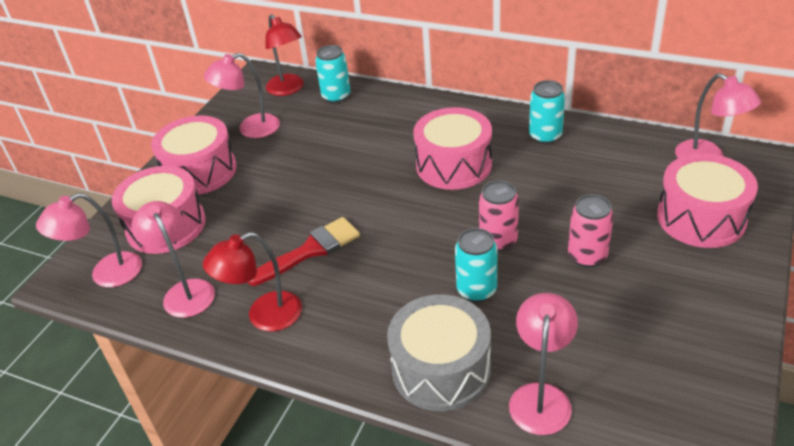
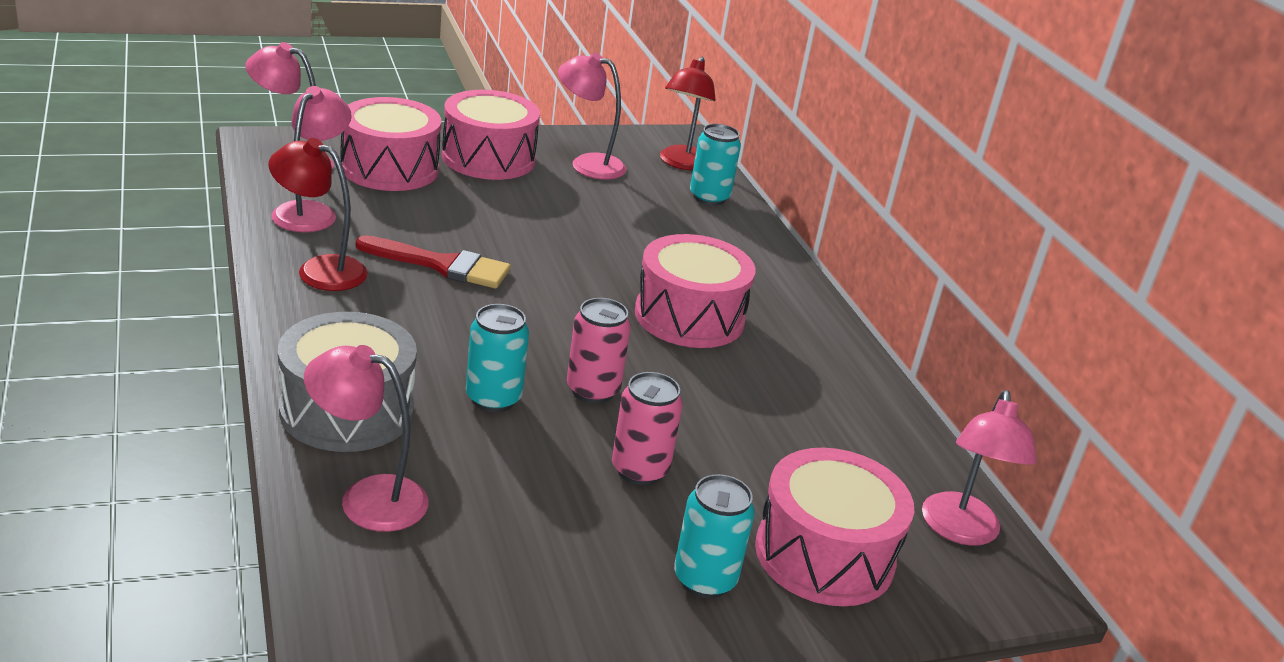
camera: 40 degrees right, 10 degrees down
(541, 397) = (367, 498): pink lamp -> pink lamp turned 135 degrees counterclockwise
(545, 136) = (829, 371): turquoise can -> turquoise can (704, 579)

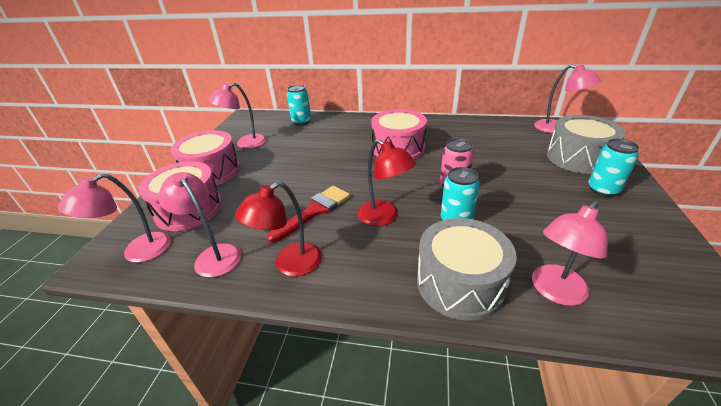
camera: 55 degrees left, 5 degrees up
(640, 470) = (521, 188): pink can -> none
(682, 163) = (267, 121): red lamp -> red lamp (384, 217)
(824, 555) = (578, 158): pink drum -> grey drum

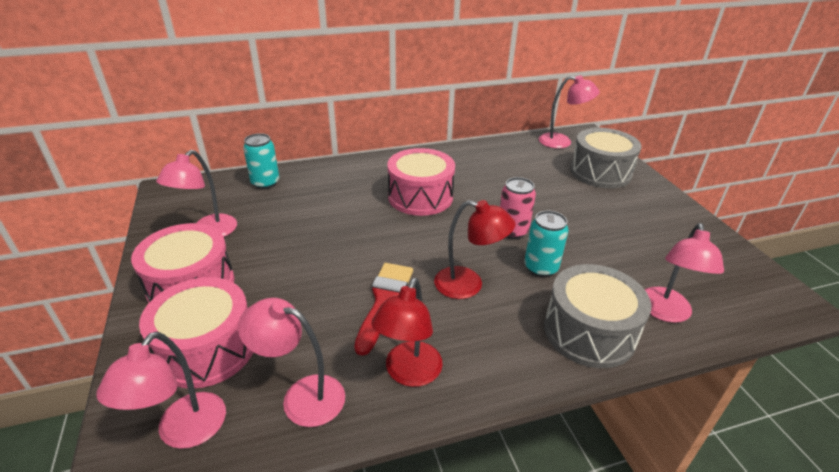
camera: 30 degrees left, 0 degrees up
(603, 190) = (639, 202): turquoise can -> none

